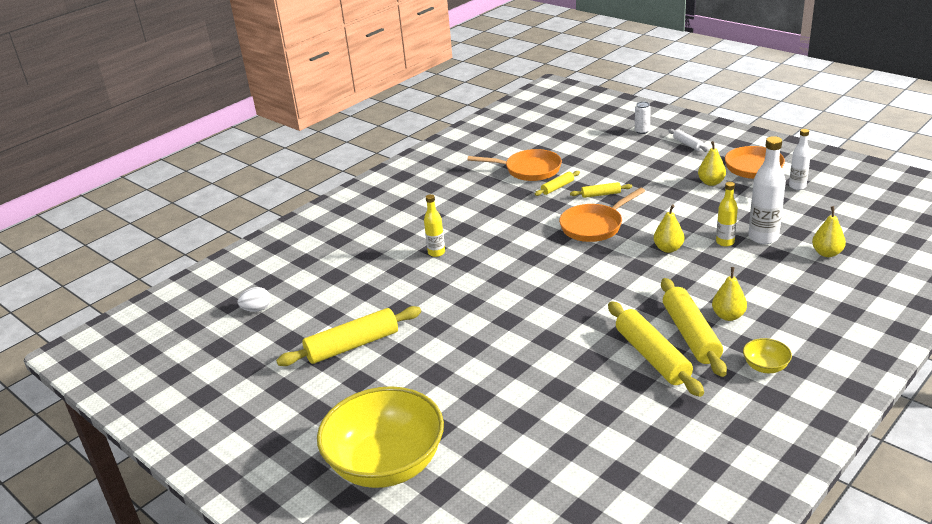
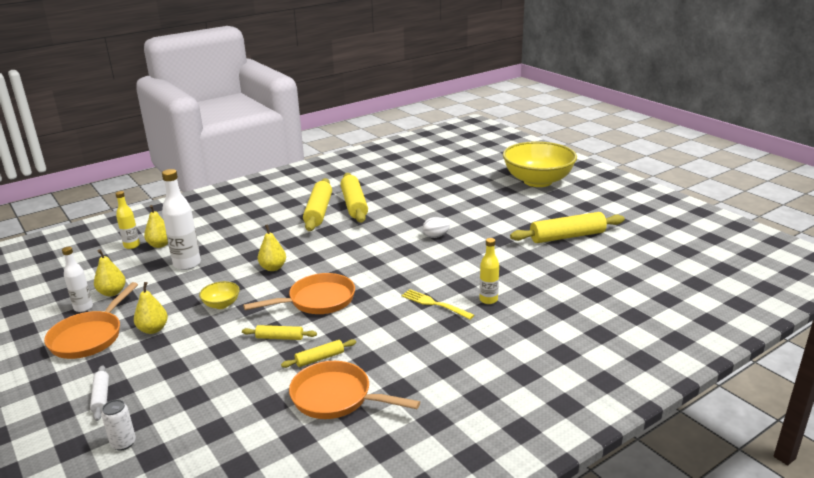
camera: 170 degrees left, 5 degrees down
(257, 309) = (665, 274): white egg -> white egg (435, 236)
(485, 241) = (434, 304): none -> yellow fork
(725, 242) = (221, 265): yellow bottle -> yellow bottle (132, 246)
(728, 316) = (283, 218): yellow pear -> yellow pear (112, 292)
(765, 367) = (292, 192): yellow bowl -> yellow bowl (221, 304)

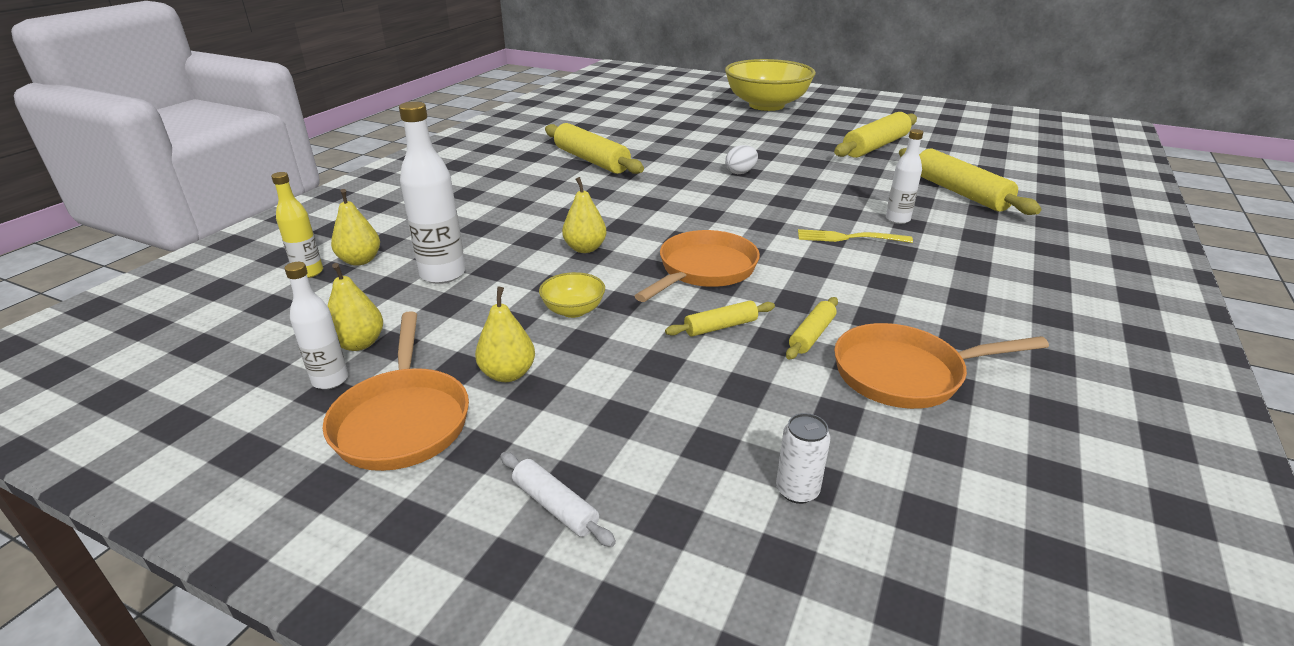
camera: 30 degrees left, 5 degrees up
(123, 443) = (700, 563): white can -> white can (797, 490)
(318, 211) = (555, 175): yellow rolling pin -> yellow rolling pin (959, 192)
(488, 300) = (897, 219): yellow bottle -> white bottle

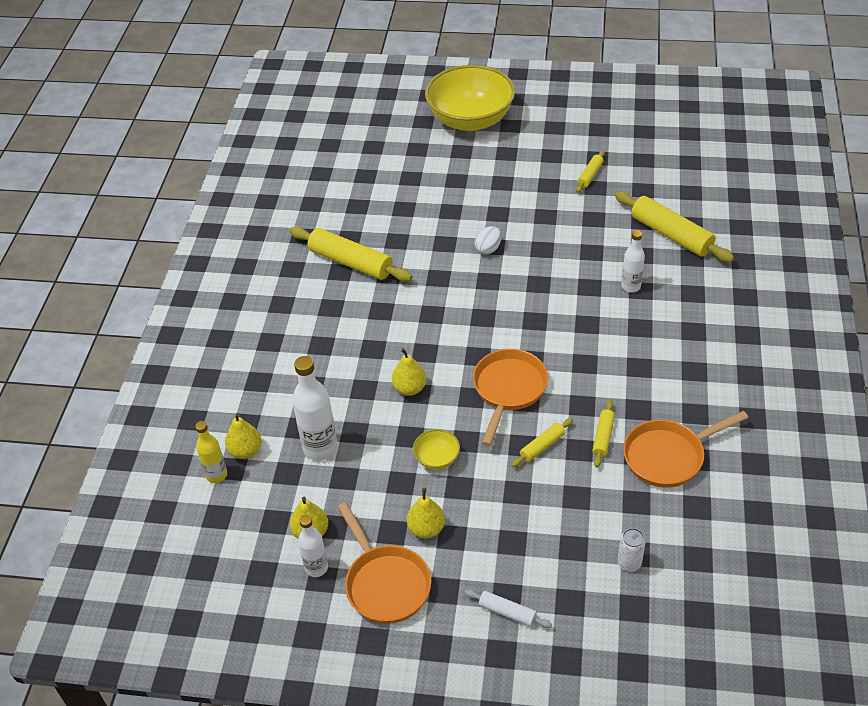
camera: 15 degrees left, 15 degrees up
(849, 238) = (600, 321): yellow fork -> none
(875, 146) = (590, 175): yellow rolling pin -> yellow rolling pin, size x0.50

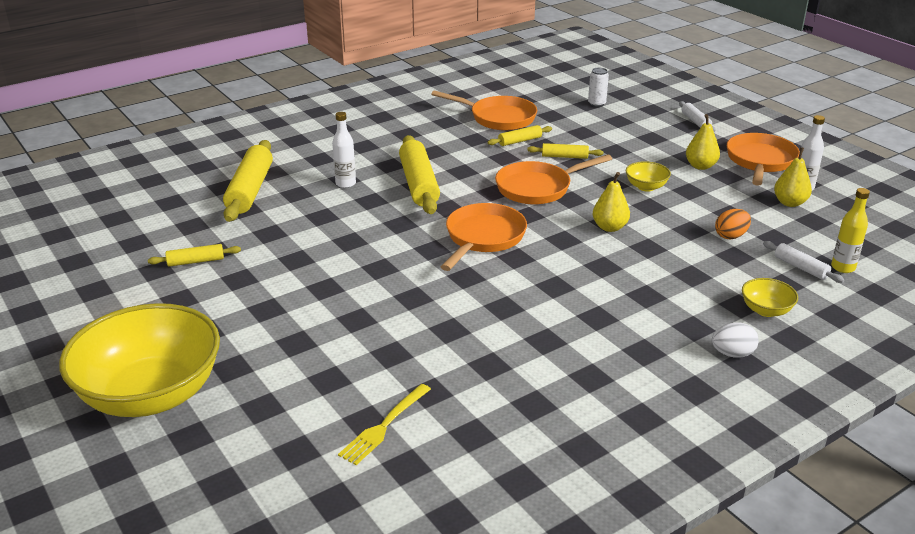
camera: 135 degrees left, 15 degrees down
(238, 389) = (766, 310): none -> yellow bowl
(245, 451) = (800, 267): yellow pear -> white rolling pin
(320, 448) = (731, 236): white bottle -> orange egg
(350, 262) = (523, 341): yellow rolling pin -> yellow rolling pin (419, 184)
(354, 179) = (384, 426): none -> yellow fork
(473, 313) = (483, 238): none -> orange pan
(488, 249) = (387, 268): white egg -> white egg (732, 354)

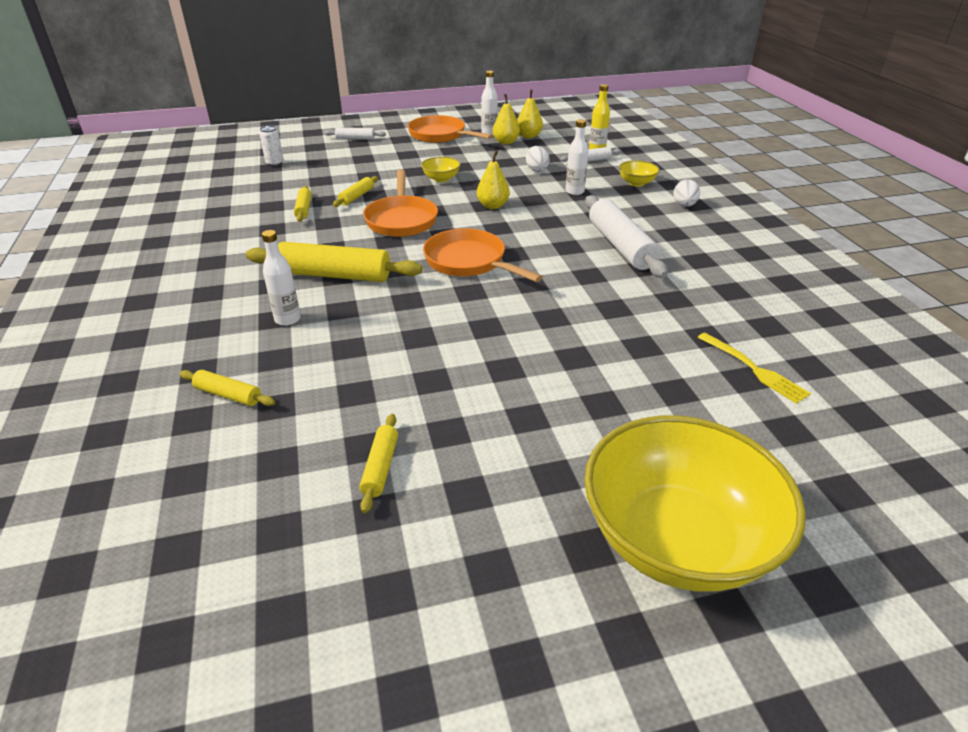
camera: 70 degrees left, 5 degrees up
(250, 190) = (228, 395): yellow rolling pin -> yellow rolling pin, size x0.50
(498, 118) = (243, 208): orange pan -> none
(583, 318) = (621, 246): none -> white rolling pin
(694, 270) = (574, 192): none -> white bottle
(700, 166) = (427, 154): yellow pear -> yellow pear (528, 136)
(731, 236) = (536, 169): orange egg -> white egg

